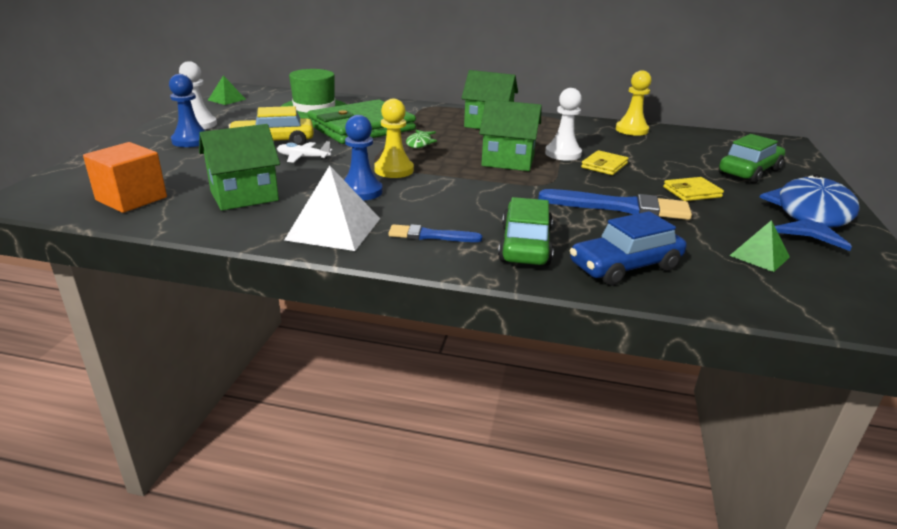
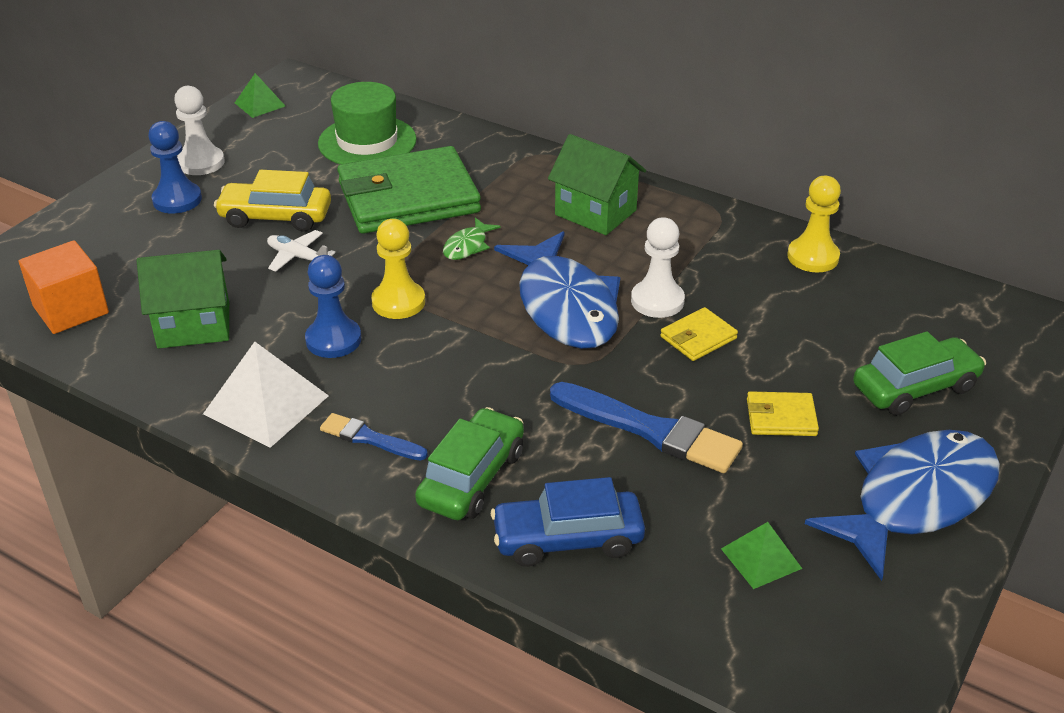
camera: 20 degrees right, 10 degrees up
(508, 161) = (565, 306): green house -> blue fish

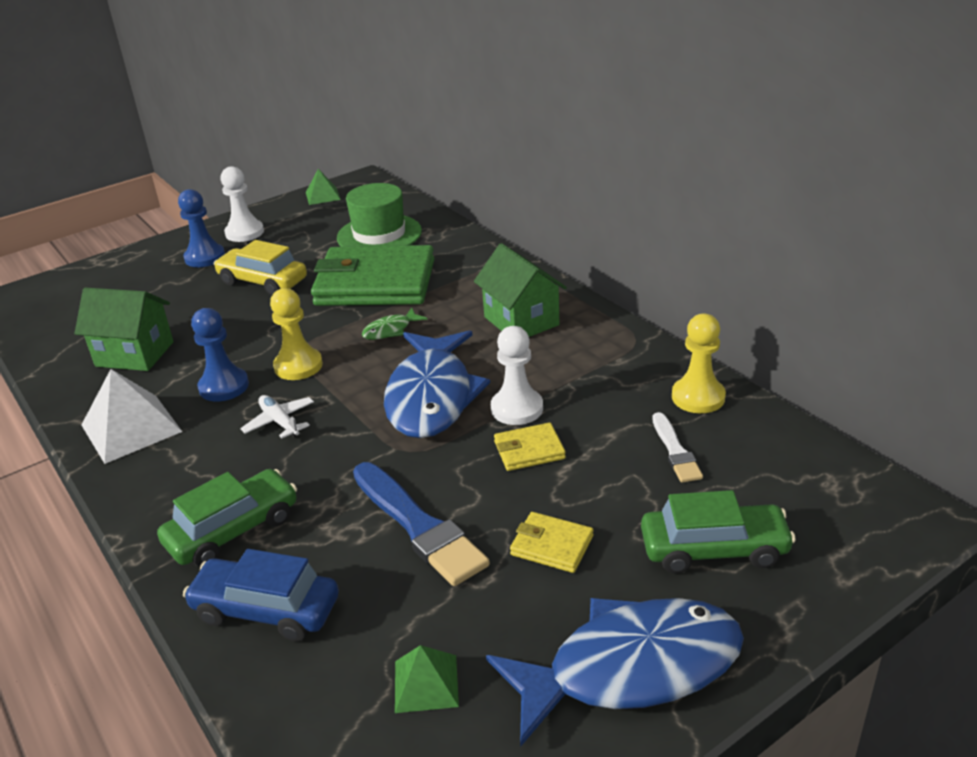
camera: 25 degrees right, 5 degrees down
(71, 310) = (64, 325): orange cube -> none
(298, 257) = (253, 315): white plane -> white plane (279, 422)
(370, 438) = (182, 475): blue brush -> none
(827, 310) = (675, 451): none -> white brush

